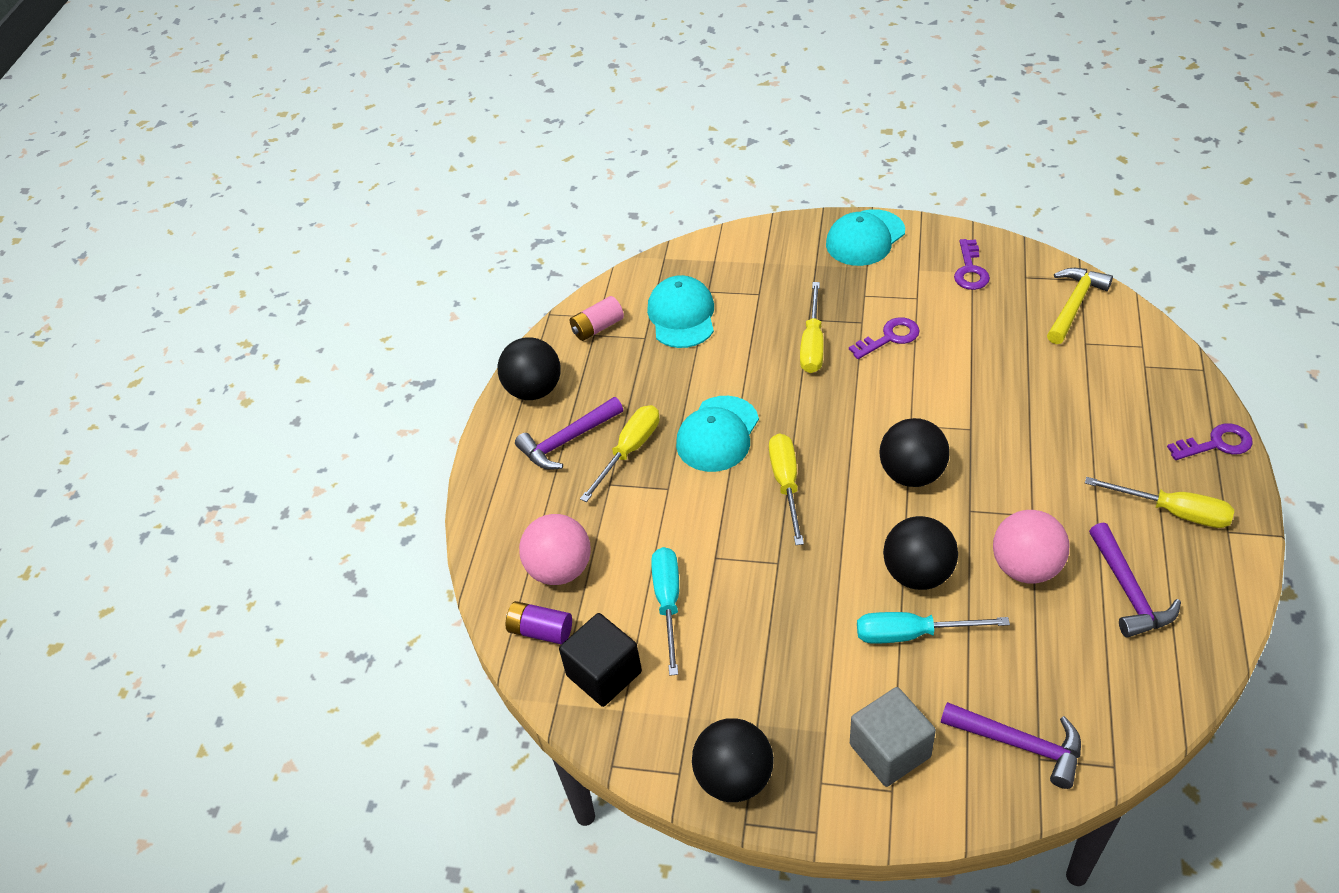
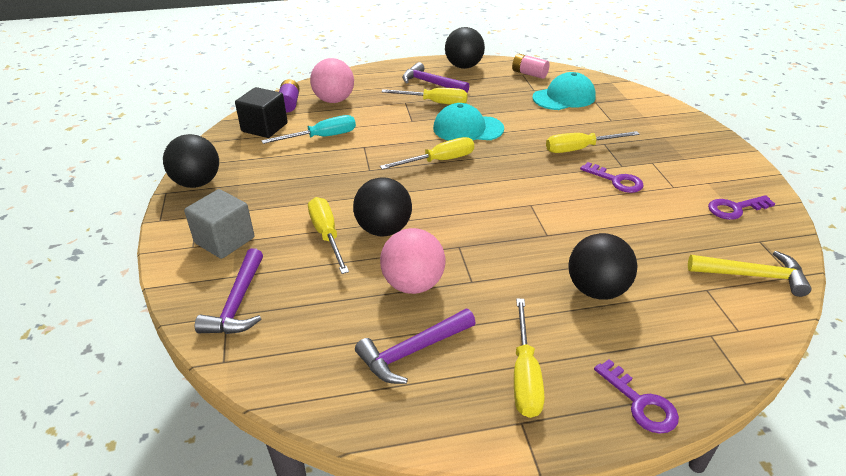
camera: 65 degrees right, 10 degrees down
(865, 238) = (717, 152): turquoise cap -> none
(912, 474) = (480, 212): black ball -> black ball (596, 290)
(912, 634) = (327, 235): turquoise screwdriver -> yellow screwdriver

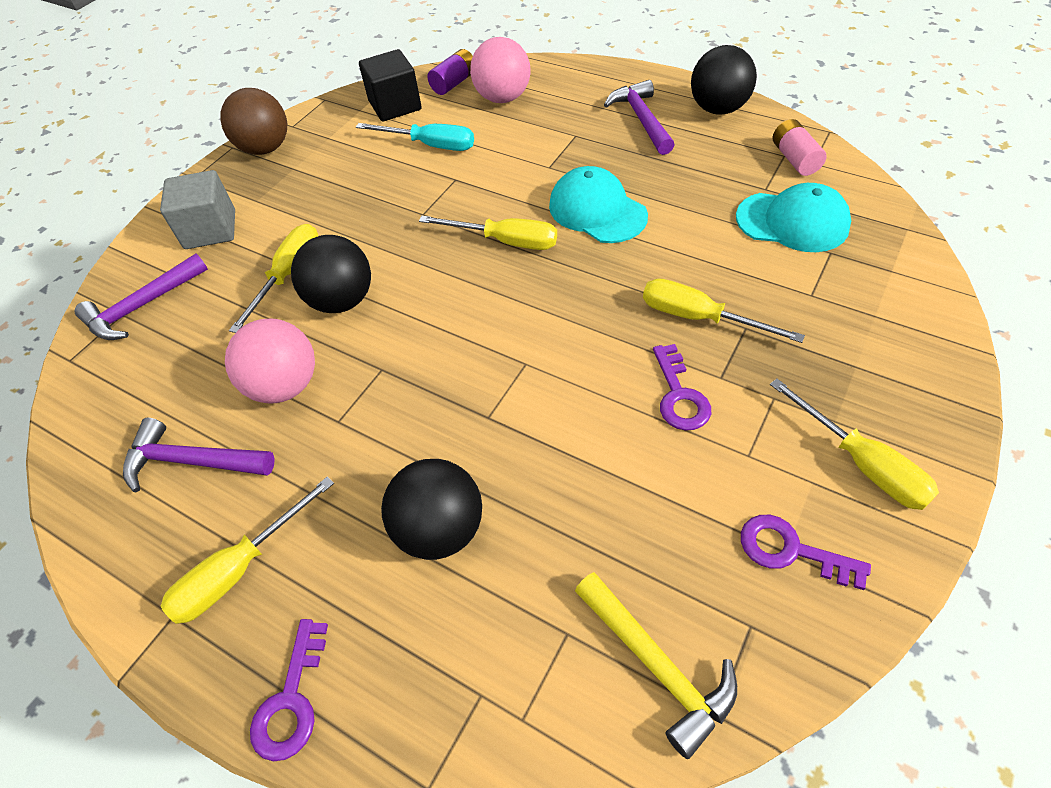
camera: 45 degrees right, 15 degrees up
(197, 183) = (265, 148): black ball -> brown ball
(435, 103) = (608, 152): yellow screwdriver -> yellow screwdriver (861, 463)

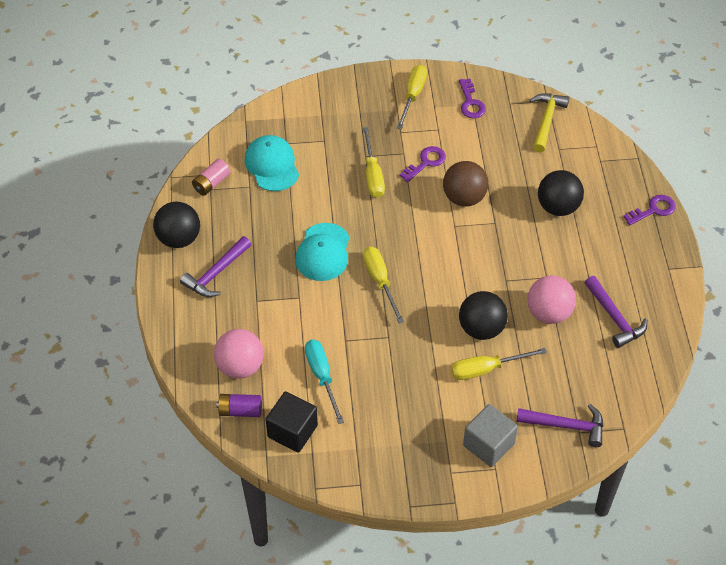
camera: 130 degrees left, 0 degrees up
(240, 569) = (634, 261): yellow screwdriver -> none
(265, 148) = (396, 480): brown ball -> brown ball (464, 198)

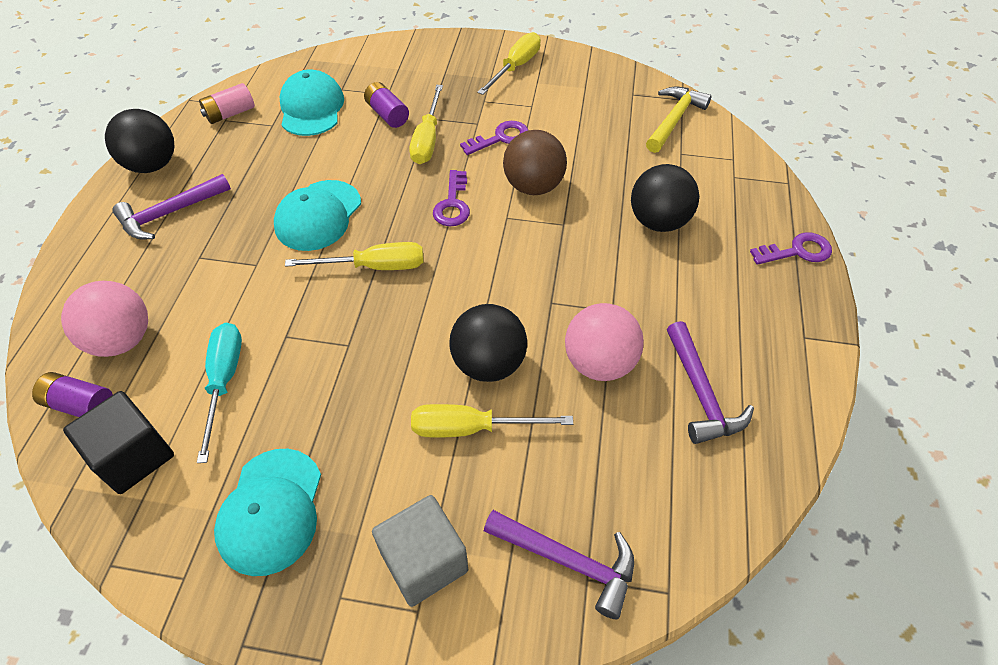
camera: 15 degrees right, 0 degrees up
(333, 159) = (387, 114): none -> purple battery
(380, 281) = (374, 267): yellow screwdriver -> yellow screwdriver turned 90 degrees clockwise
(391, 440) = (271, 511): none -> turquoise cap
(470, 103) = (583, 85): purple key -> purple key (453, 204)

